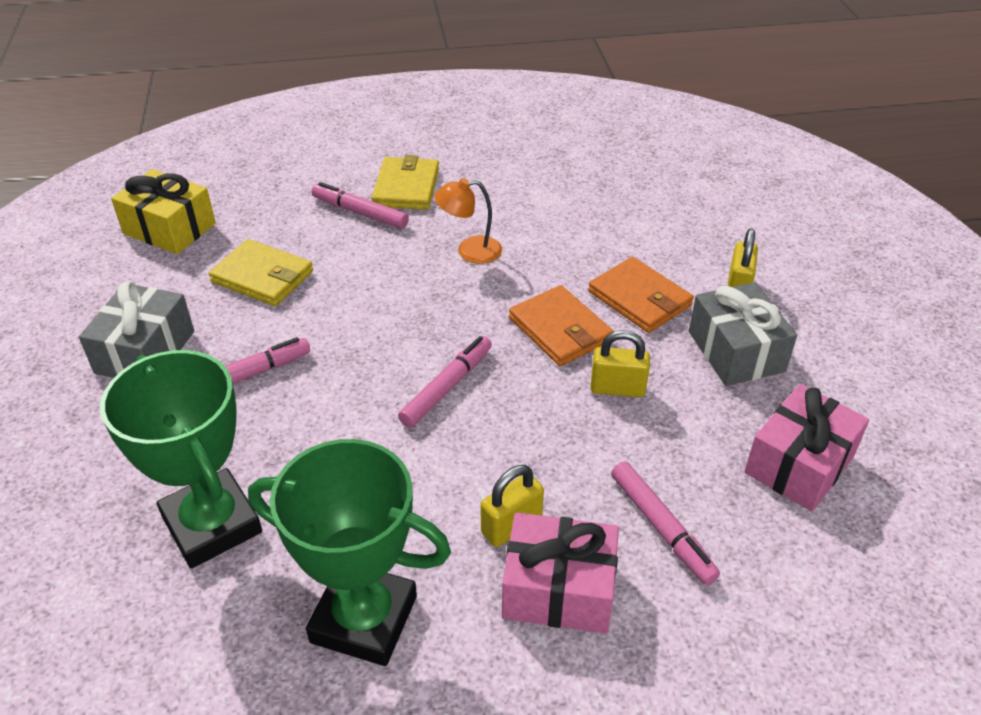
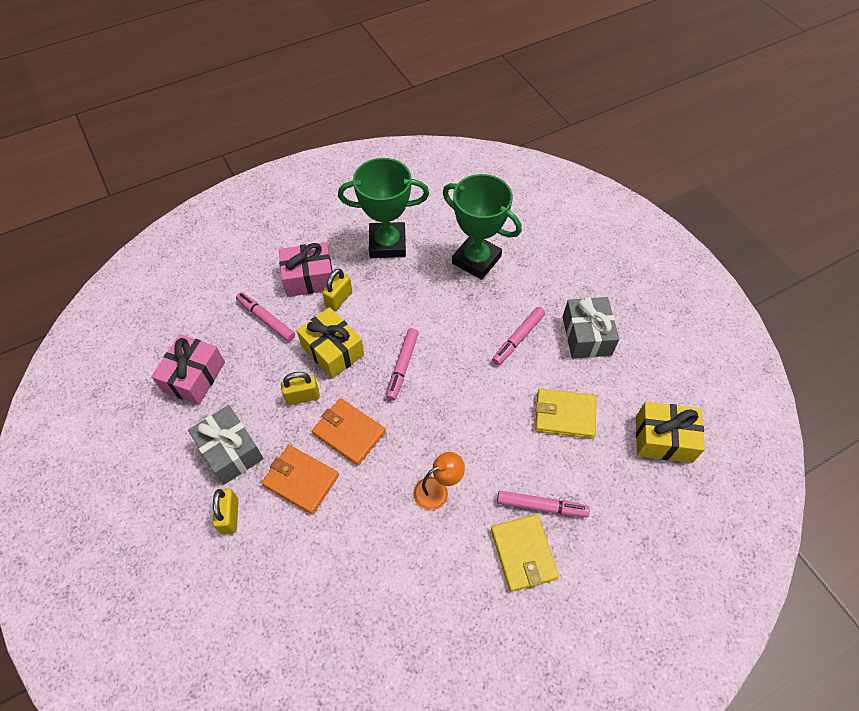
camera: 160 degrees right, 15 degrees up
(551, 440) = (332, 351): none -> yellow gift

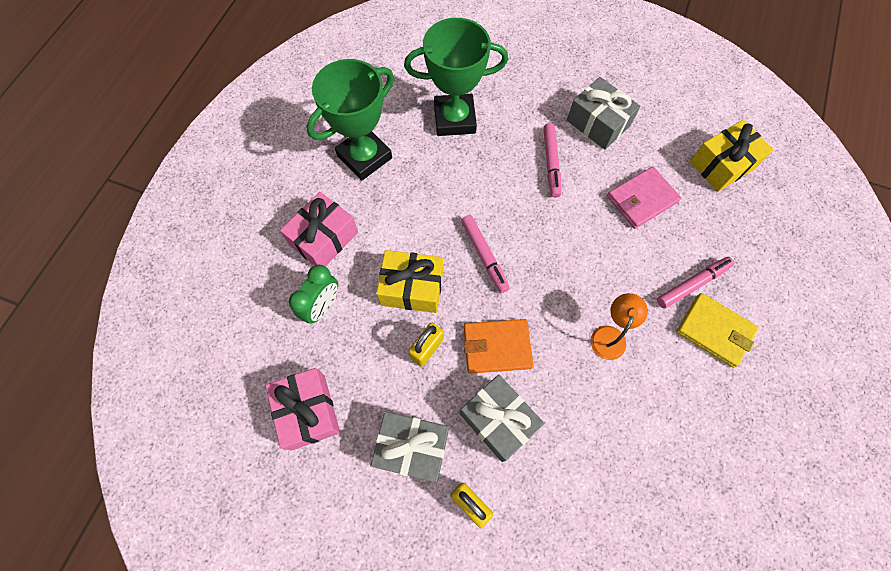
camera: 40 degrees left, 10 degrees up
(266, 319) = (322, 306): pink marker -> green clock
(301, 480) = (498, 420): orange wallet -> grey gift
(339, 299) = (371, 238): yellow padlock -> none
(564, 415) = (642, 199): yellow wallet -> pink wallet

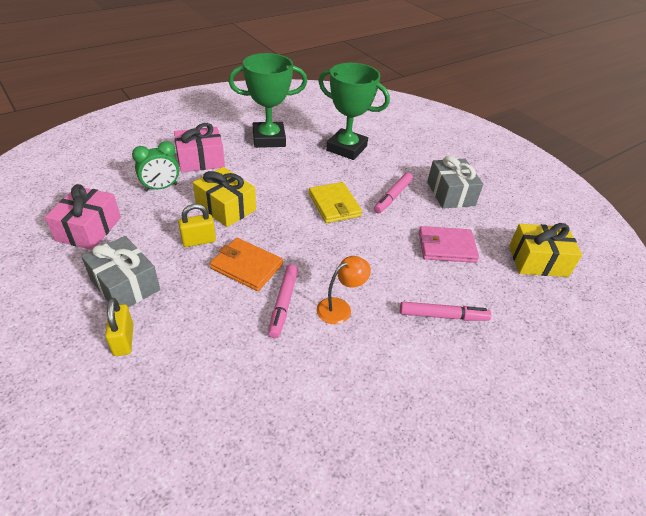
camera: 30 degrees right, 25 degrees down
(484, 256) = (292, 217): pink marker -> pink marker (283, 304)
(498, 420) = (200, 306): grey gift -> none
(714, 331) = (435, 356): yellow wallet -> yellow wallet (334, 205)

